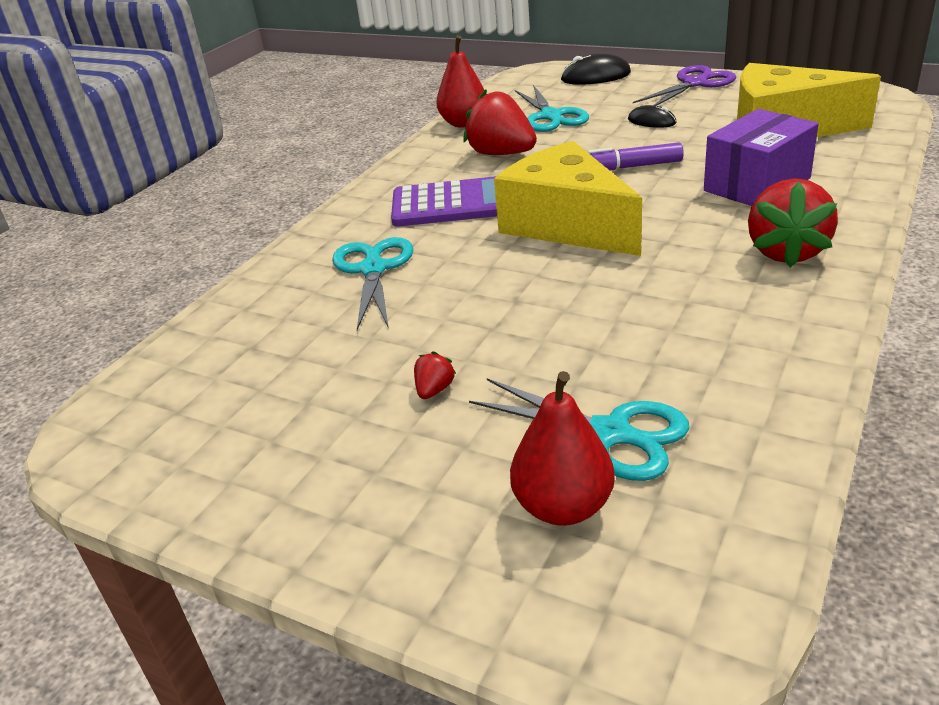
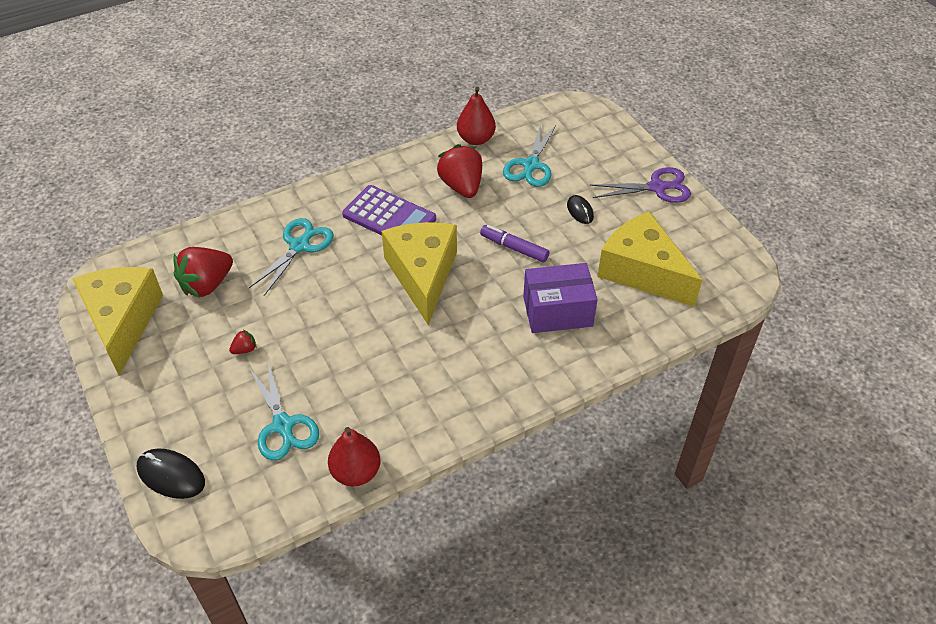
camera: 30 degrees right, 15 degrees up
(189, 460) = (122, 322): none -> yellow cheese
(563, 507) = (226, 447): red pear -> red pear (356, 472)
(595, 76) = (608, 137): black mouse -> black mouse (171, 475)
(786, 252) = (498, 373): red strawberry -> red strawberry (207, 284)

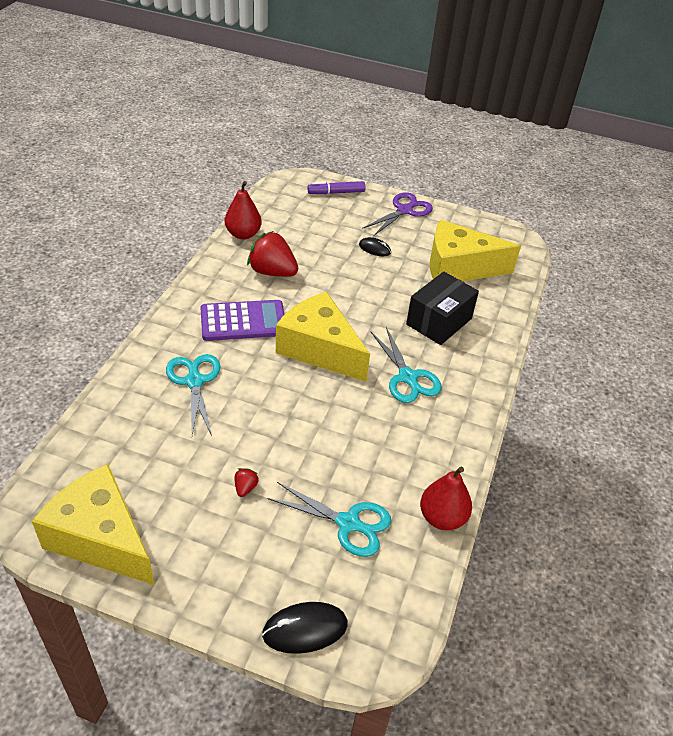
camera: 45 degrees left, 5 degrees down
(207, 284) = (147, 458): red strawberry -> none
(514, 248) = (361, 295): purple marker -> purple marker (336, 193)
(531, 165) = (305, 234): turquoise scissors -> turquoise scissors (408, 378)
(557, 311) = (439, 321): purple box -> black box

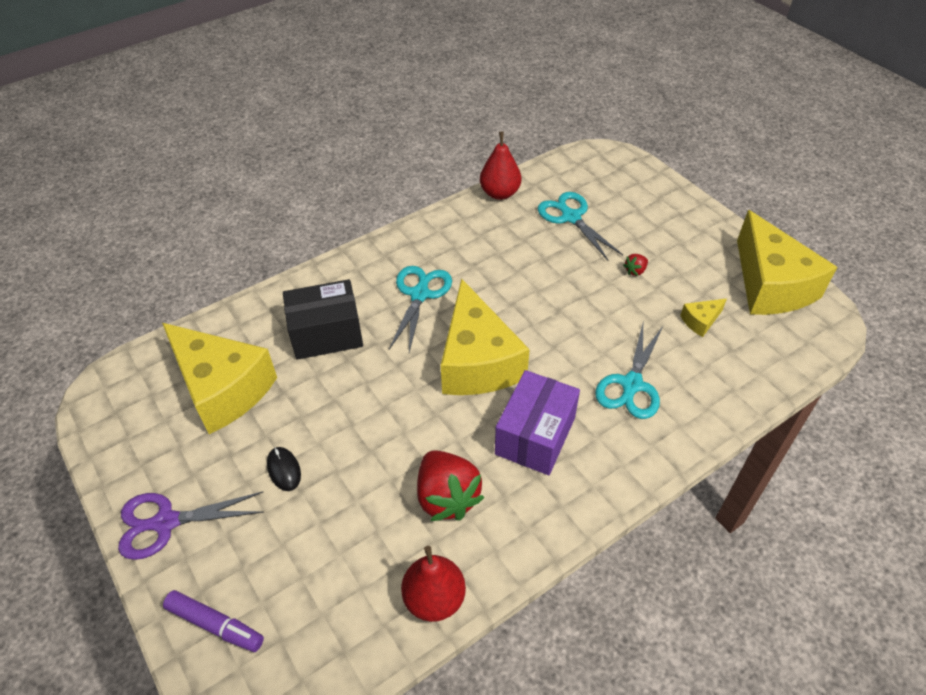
camera: 140 degrees left, 5 degrees up
(159, 462) = (700, 321): none -> yellow cheese
(243, 321) = (535, 436): purple calculator -> purple box
(305, 629) = (643, 180): black mouse -> none

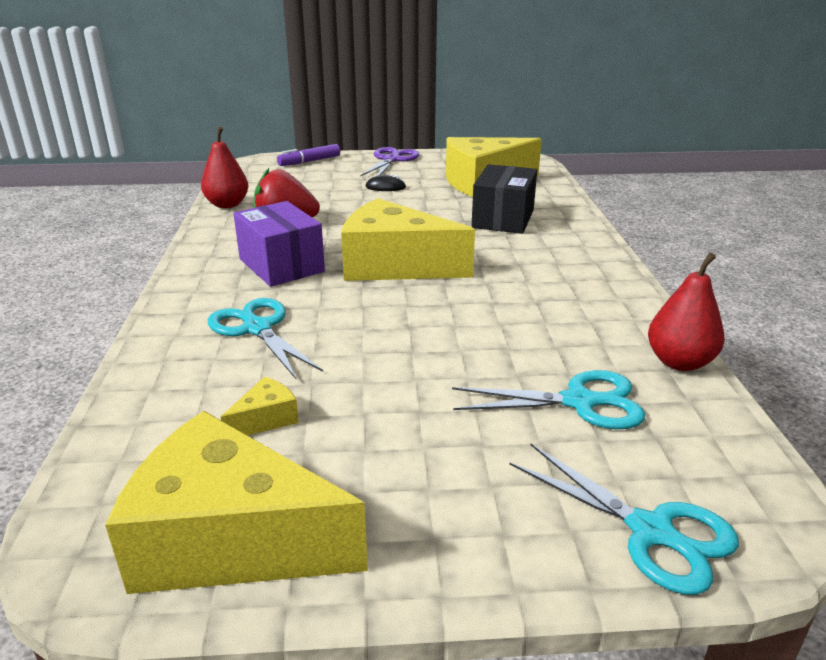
camera: 120 degrees right, 20 degrees down
(420, 294) = (515, 263): turquoise scissors -> turquoise scissors (652, 532)
(635, 271) = (413, 409): red strawberry -> none
(700, 321) = (266, 419): yellow cheese -> yellow cheese turned 45 degrees clockwise

